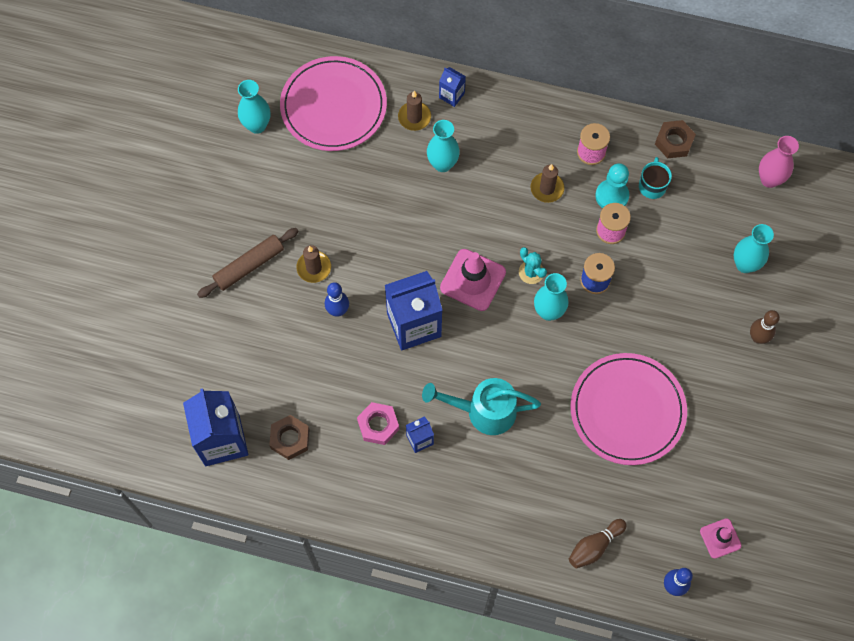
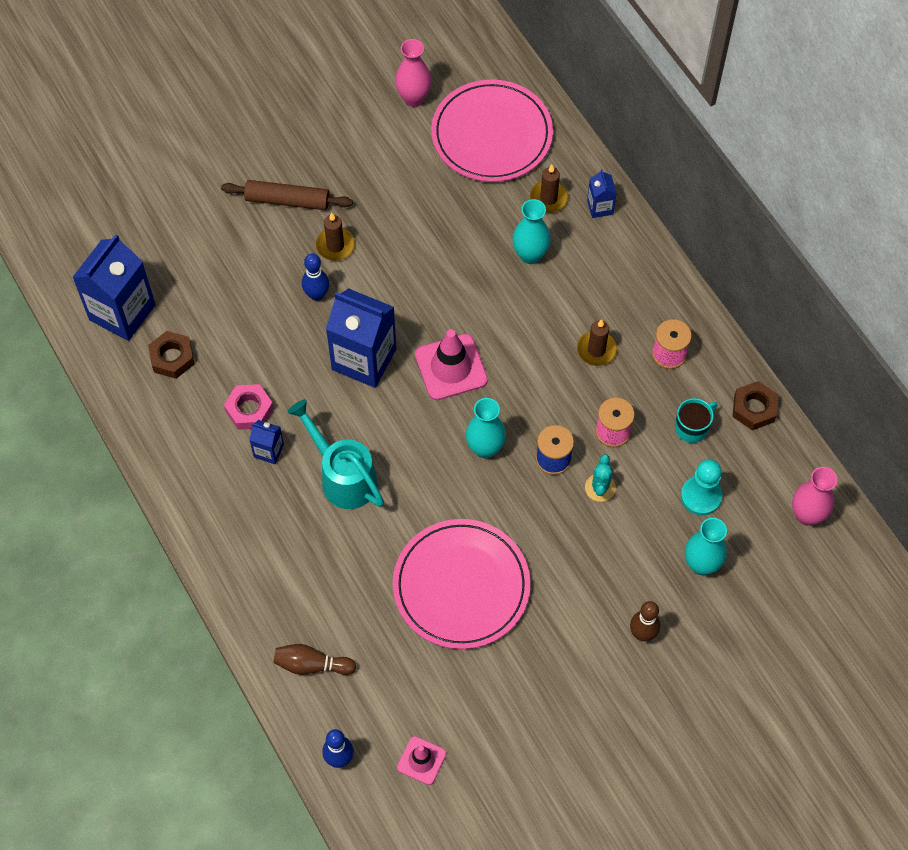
camera: 45 degrees right, 5 degrees down
(257, 125) = (413, 98): turquoise vase -> pink vase
(531, 272) = (506, 404): turquoise cactus -> turquoise cactus (600, 487)
(612, 196) = (646, 404): turquoise pawn -> turquoise pawn (701, 496)

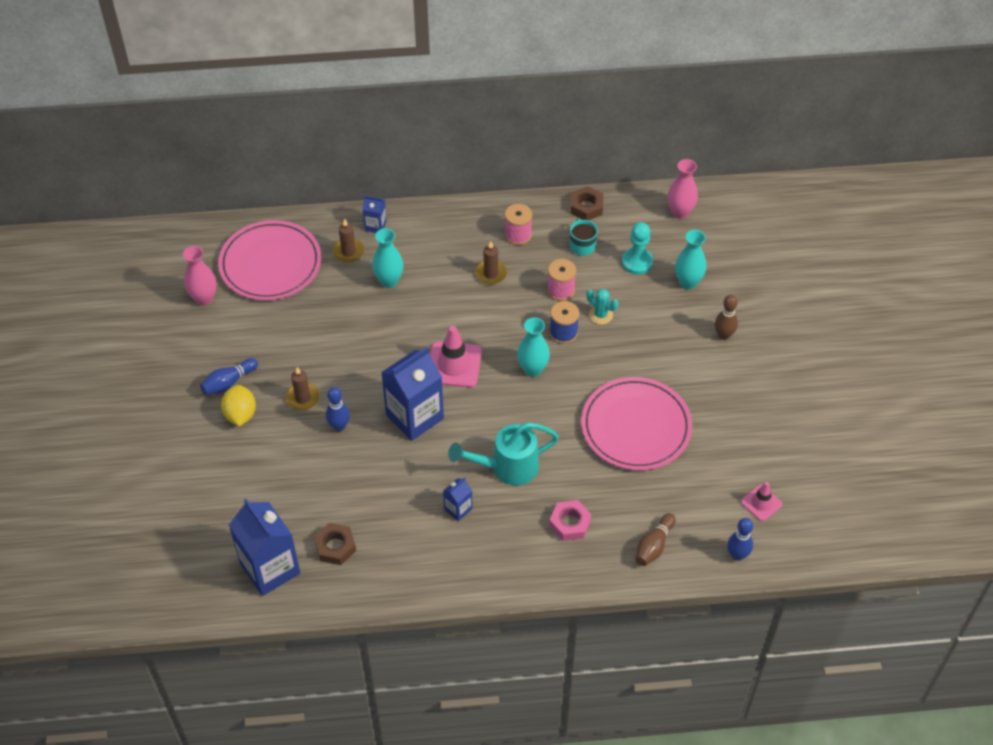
camera: 65 degrees left, 10 degrees down
(249, 410) = (414, 509): pink nut -> pink nut (570, 523)
(287, 200) = (240, 414): brown rolling pin -> yellow lemon
(321, 171) = (229, 382): none -> blue bowling pin

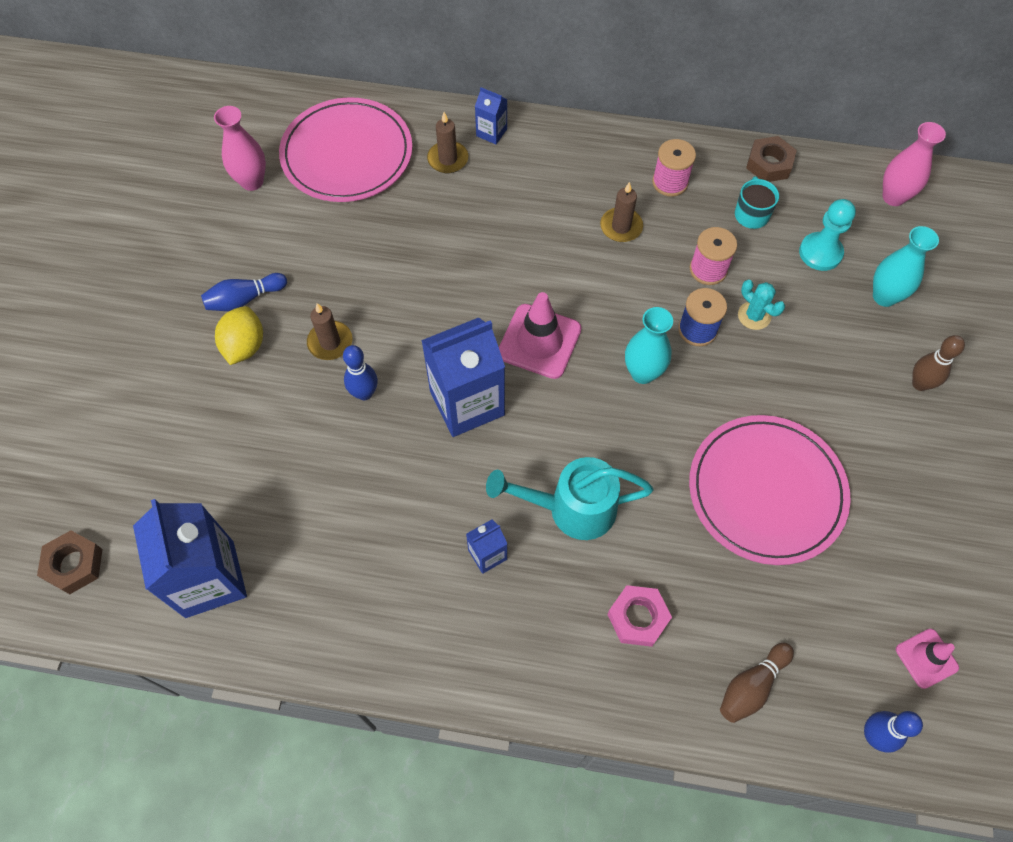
camera: 15 degrees right, 10 degrees up
(335, 547) = (306, 569): brown nut -> brown nut (74, 565)
(389, 281) = (487, 208): turquoise vase -> none

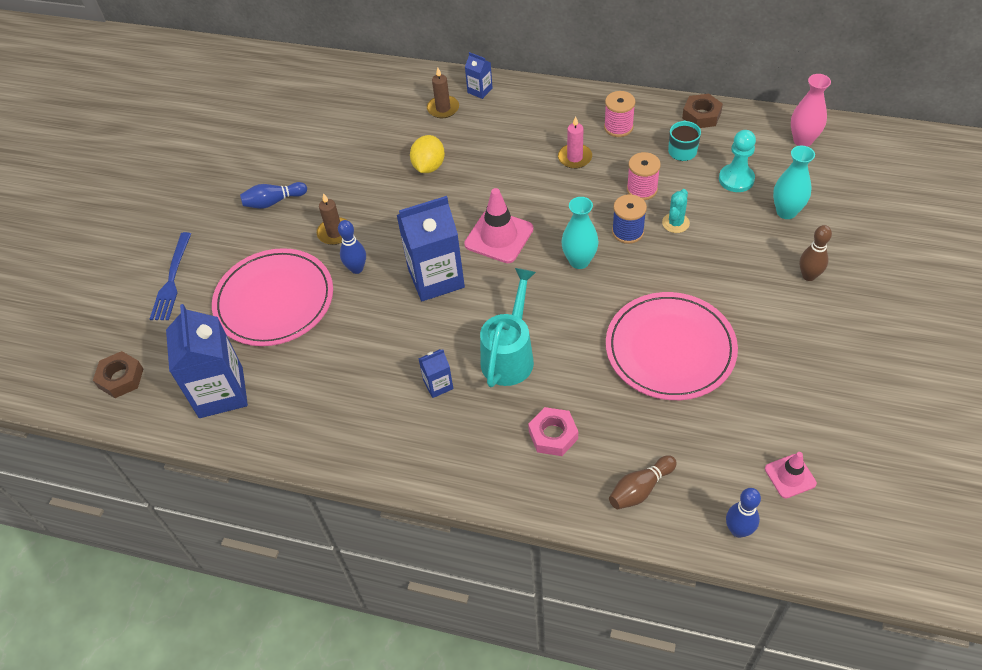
camera: 10 degrees right, 10 degrees down
(124, 418) = (172, 280): none -> blue fork
(244, 346) = (269, 234): yellow lemon -> yellow lemon (429, 166)
(252, 181) = (290, 122): pink vase -> none
(347, 154) = (365, 104): pink plate -> pink plate (274, 300)
(572, 509) = (510, 355): turquoise watering can -> turquoise watering can turned 105 degrees clockwise
(621, 227) = (575, 158): brown candle -> pink candle
(754, 316) = (675, 223): turquoise cactus -> turquoise cactus turned 60 degrees clockwise

